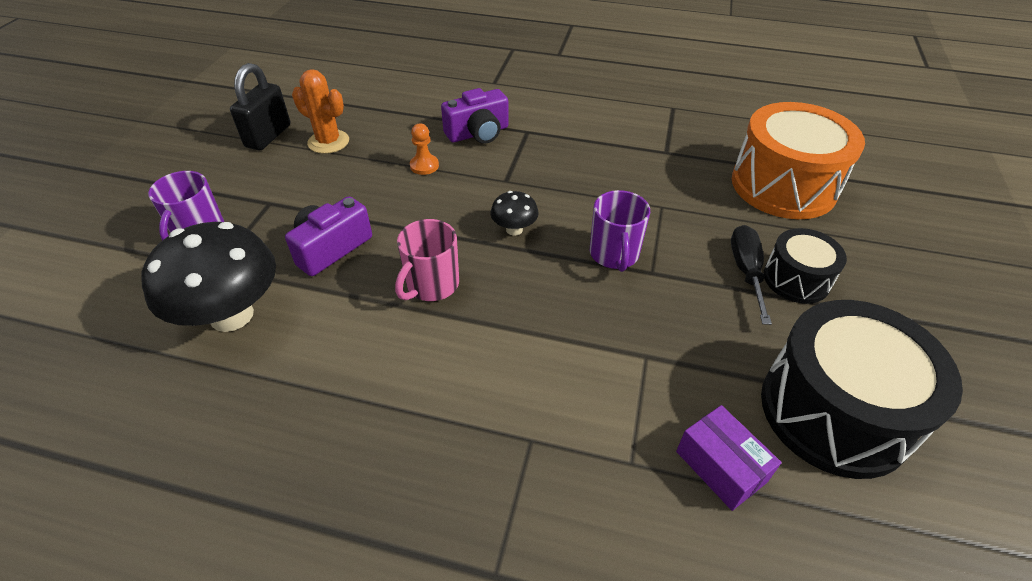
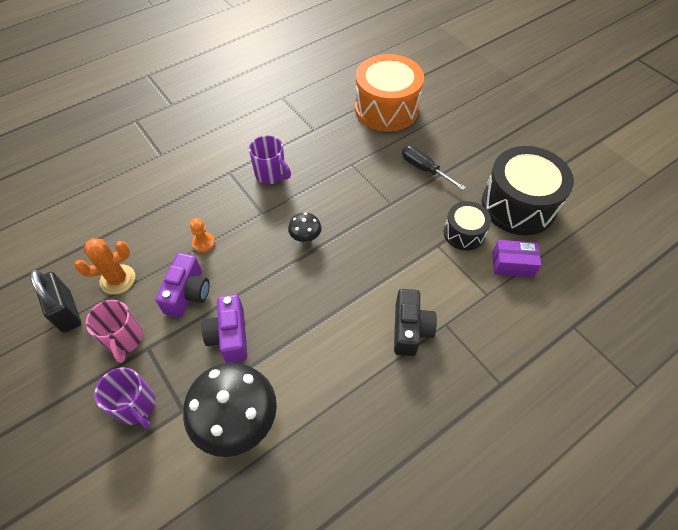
camera: 50 degrees left, 10 degrees up
(431, 285) = (310, 302): pink mug -> pink mug (124, 339)
(478, 133) = (203, 197): purple camera -> purple camera (188, 293)
(484, 403) = (410, 329): none -> black camera
(614, 254) = (366, 209): purple mug -> purple mug (271, 174)
(796, 279) = (445, 156): black drum -> black drum (464, 233)

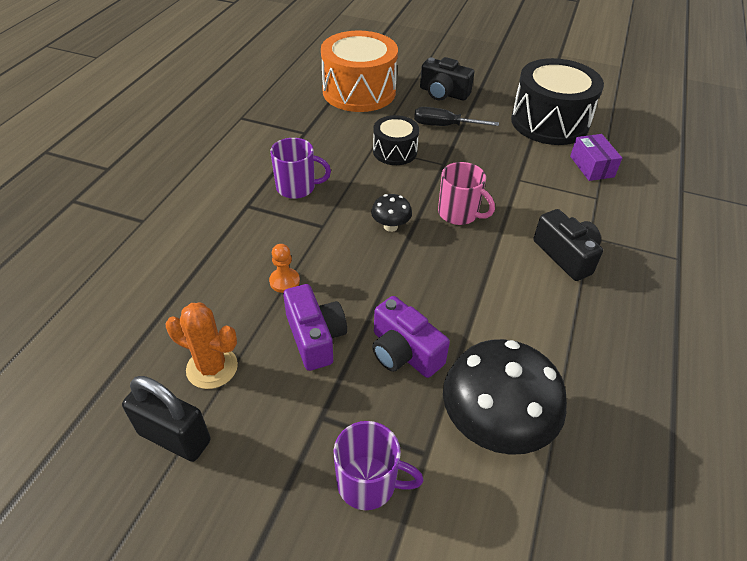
camera: 35 degrees left, 10 degrees down
(118, 279) = (212, 368): orange cactus -> orange cactus turned 75 degrees clockwise
(124, 339) = (283, 424): pink mug -> pink mug (459, 213)
(452, 138) = (443, 93): none -> black camera
(464, 233) = (529, 160): black drum -> black drum (395, 151)
(512, 264) = (591, 166): purple box -> purple box turned 75 degrees counterclockwise

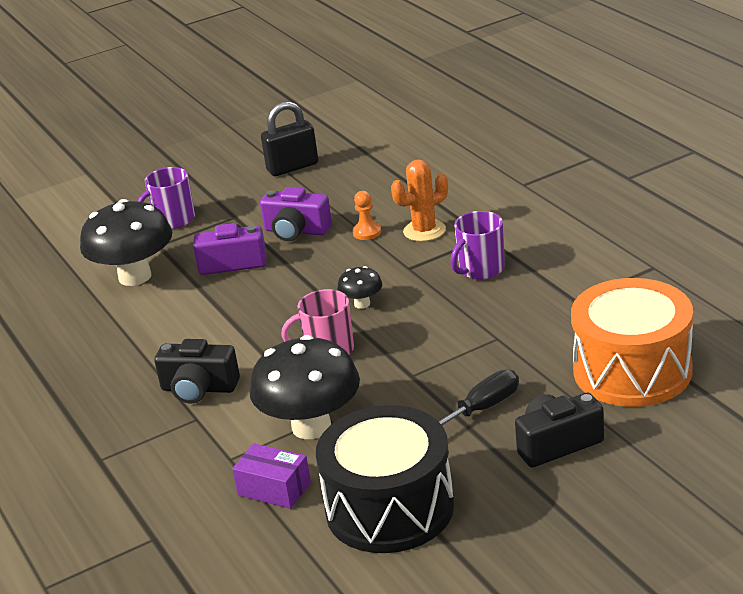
camera: 135 degrees right, 15 degrees down
(212, 368) = (326, 187): orange cactus -> orange cactus (424, 231)
(395, 151) = (472, 350): black drum -> none
(532, 180) = (311, 426): none -> black mushroom

